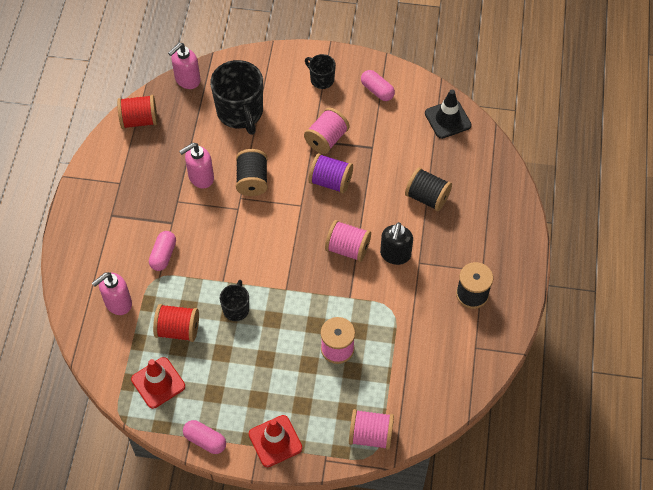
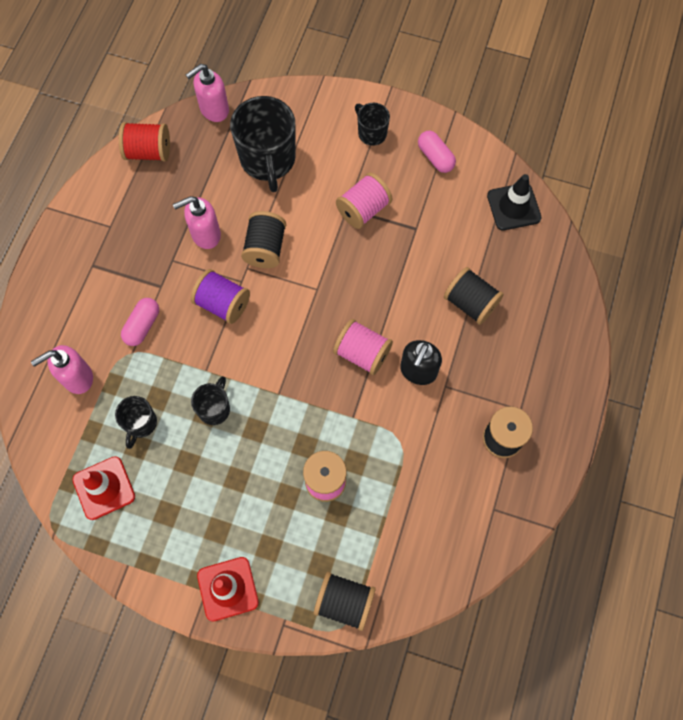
camera: 10 degrees right, 10 degrees up
(178, 329) = (140, 423): red spool -> black mug
(205, 440) = (144, 572): pink capsule -> none
(330, 181) = (358, 264): purple spool -> purple spool (223, 304)
(370, 435) = (344, 602): pink spool -> black spool

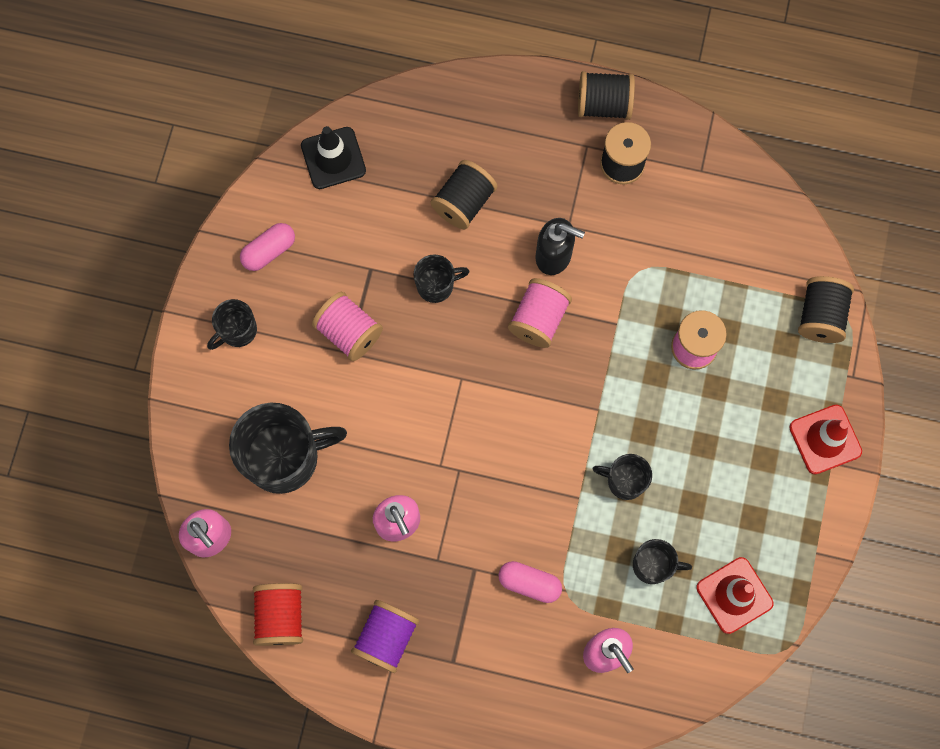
camera: 95 degrees left, 5 degrees up
(223, 304) = (491, 489): purple spool -> purple spool (386, 637)
(265, 248) = (412, 446): black spool -> black spool (604, 105)
(398, 276) = (436, 285): none -> black mug

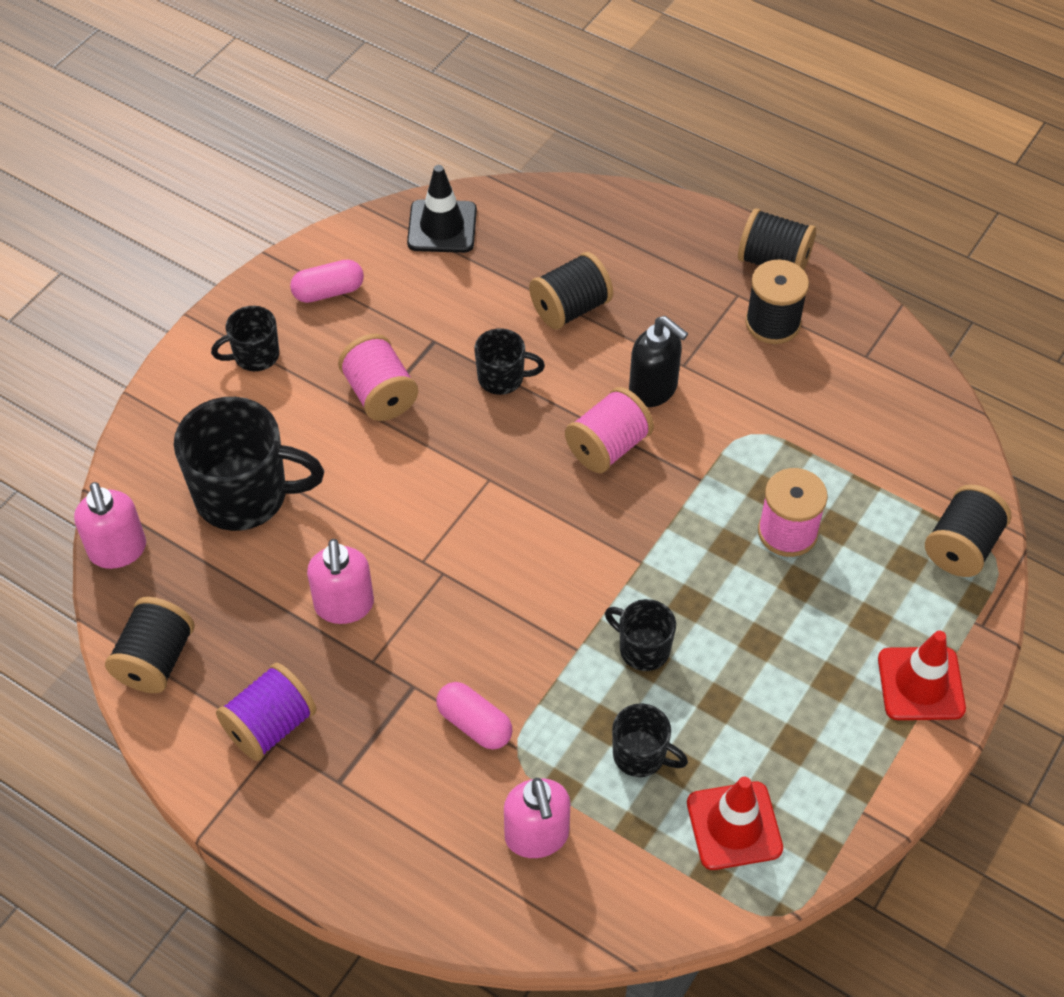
camera: 20 degrees right, 20 degrees down
(281, 616) = (155, 660): red spool -> black spool

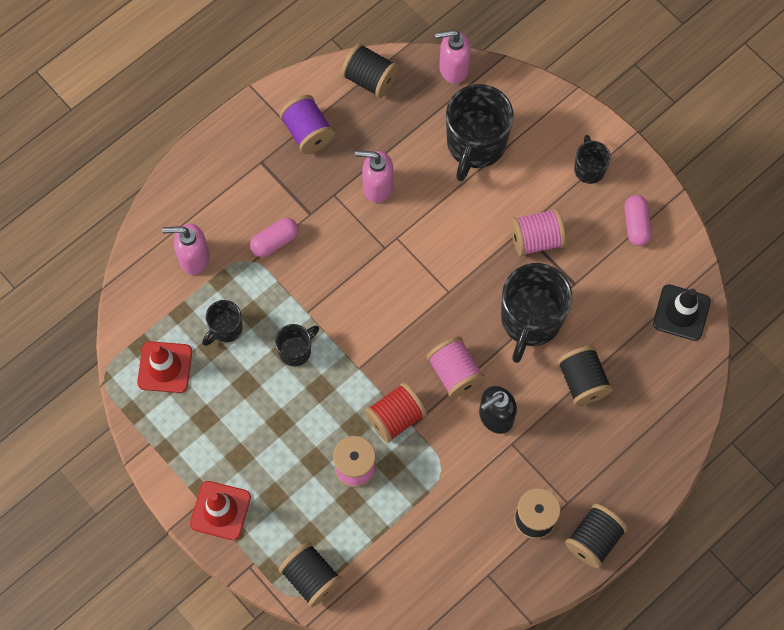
camera: 105 degrees right, 15 degrees up
(502, 378) = (530, 320): black mug -> black mug, size x1.93
(698, 501) = (395, 418): none -> red spool

